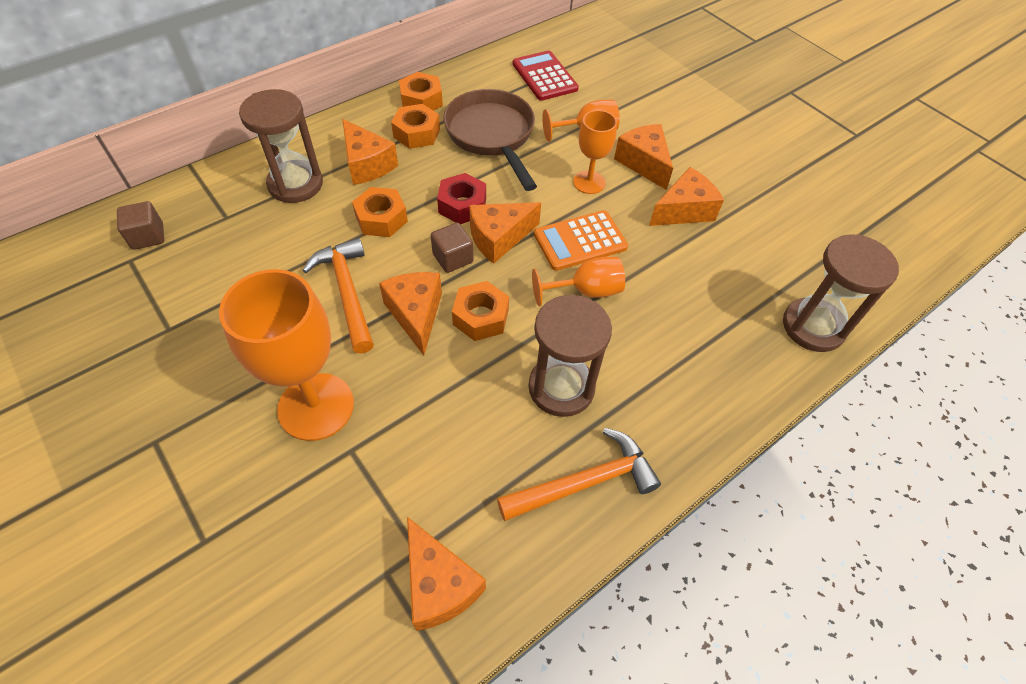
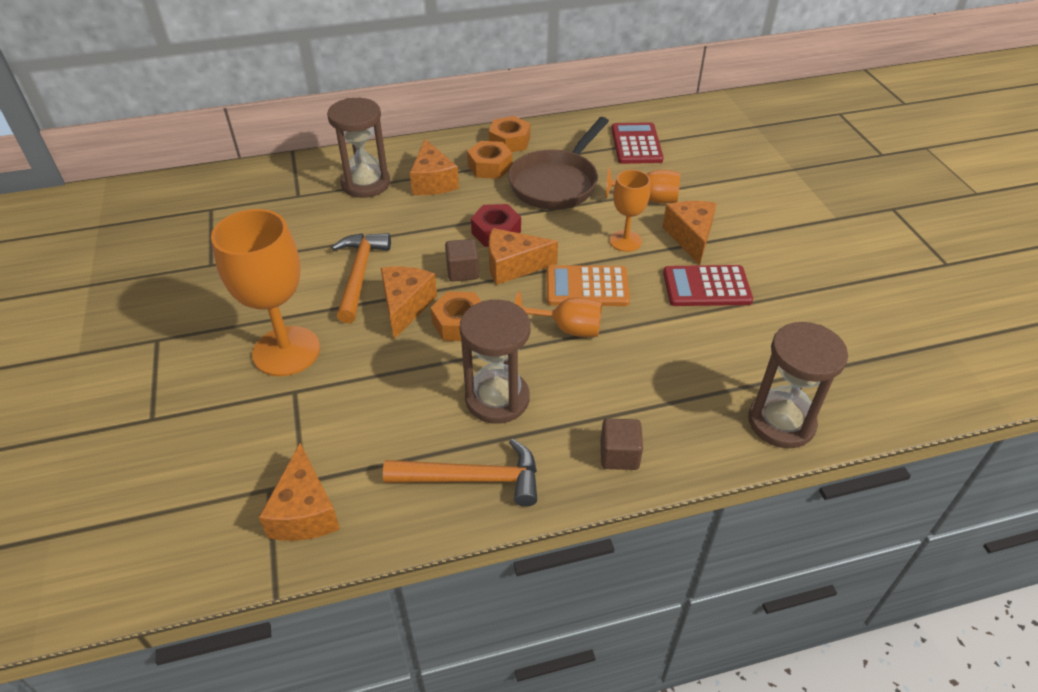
camera: 25 degrees right, 10 degrees down
(148, 236) = (233, 195): brown cube -> brown cube (619, 455)
(381, 219) = (420, 226): orange nut -> none
(492, 136) = (556, 183): brown pan -> brown pan turned 150 degrees counterclockwise
(683, 210) = (706, 287): orange cheese -> red calculator

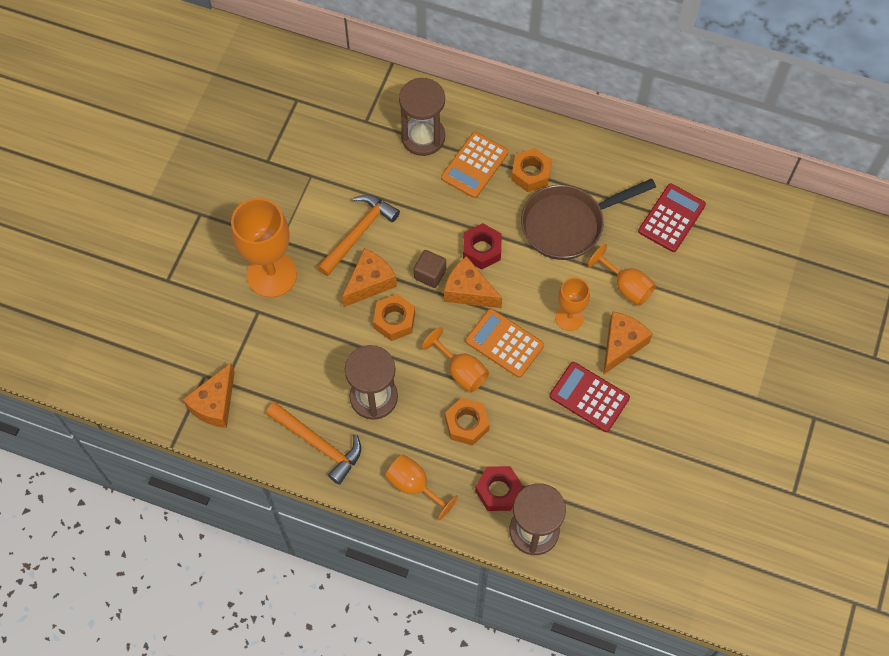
camera: 35 degrees right, 20 degrees up
(433, 182) = (474, 165): orange cheese -> orange calculator
(509, 141) = (569, 152): orange nut -> orange nut (467, 424)
(619, 455) = (414, 485): brown cube -> orange goblet
(709, 408) = (498, 491): none -> red nut

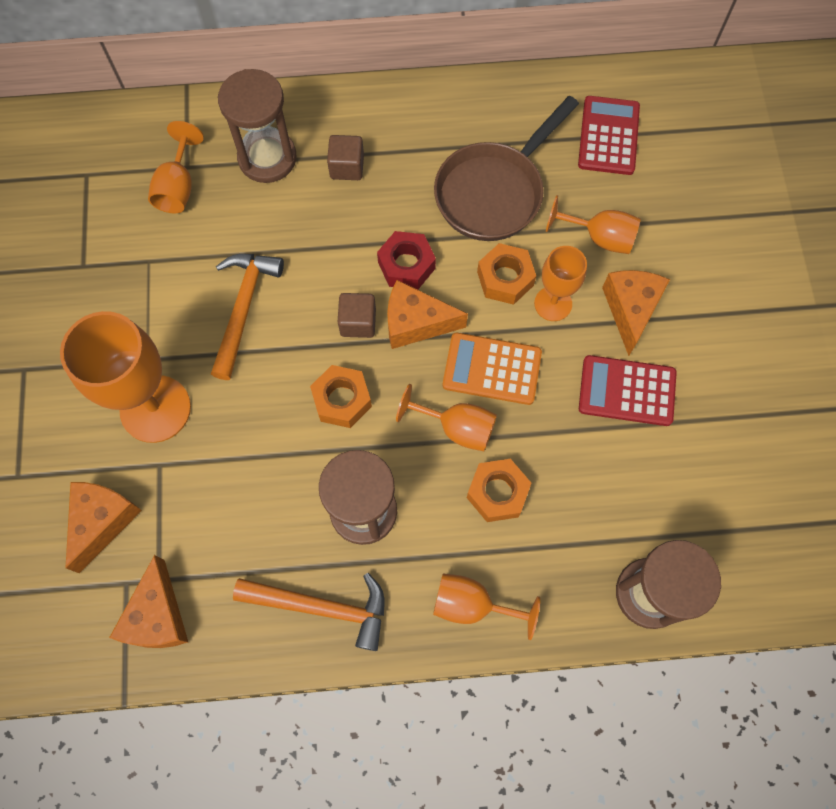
camera: 25 degrees left, 5 degrees up
(353, 133) = (178, 187): none -> orange goblet
(369, 282) = (287, 365): orange cheese -> orange cheese (102, 521)
(474, 165) = (347, 167): orange calculator -> brown cube
(498, 491) = (579, 561): red nut -> none
(531, 174) = (419, 150): orange nut -> orange nut (505, 279)

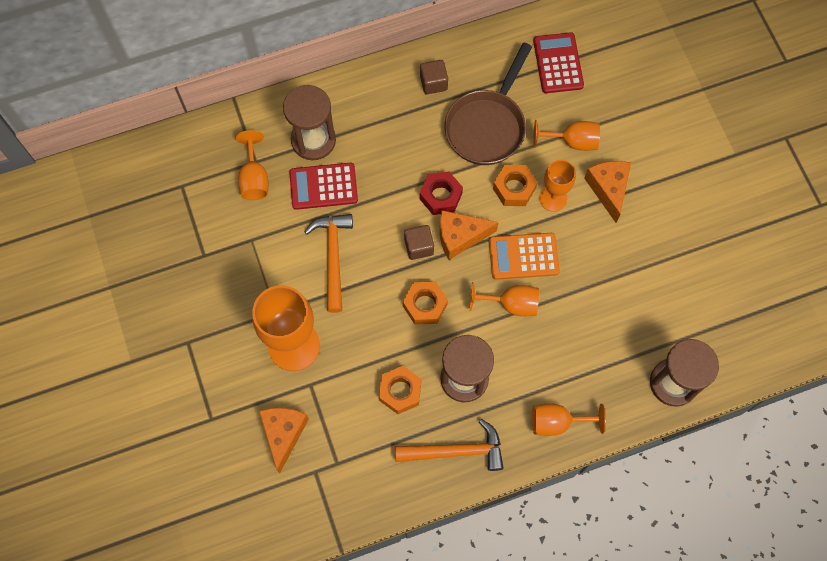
camera: 15 degrees left, 0 degrees up
(158, 616) = (345, 487): orange cheese -> none
(347, 167) = (374, 133): brown cube -> brown cube (433, 83)
(497, 493) = (552, 342): orange nut -> orange nut (400, 391)
(627, 391) = (621, 248): red calculator -> red calculator (323, 186)

